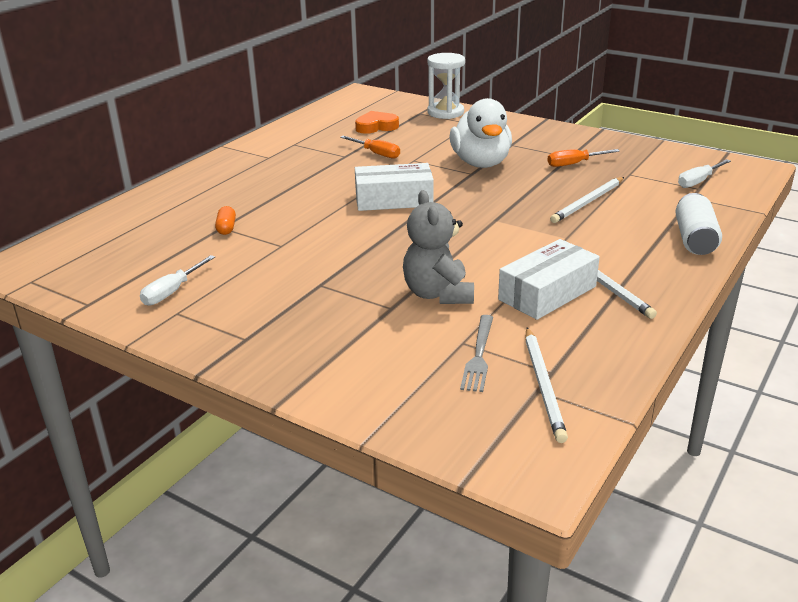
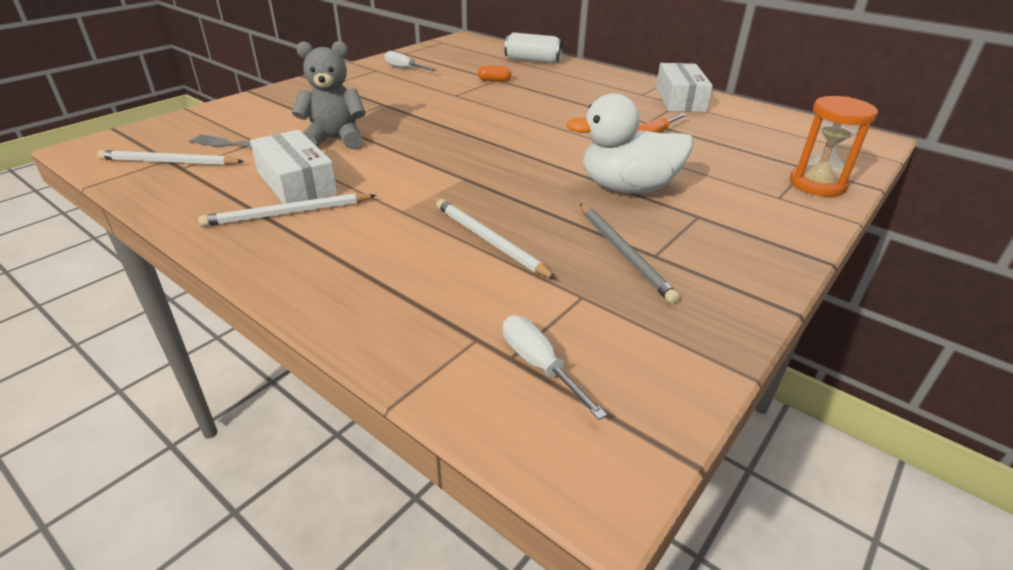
camera: 95 degrees right, 5 degrees up
(376, 126) = (743, 140): orange heart -> none
(394, 200) = (530, 136): white box -> white box (680, 99)
(445, 112) = (817, 184): white hourglass -> orange hourglass
(574, 164) = (624, 253): orange screwdriver -> grey pencil
(694, 239) = (342, 301): white can -> white can (532, 60)

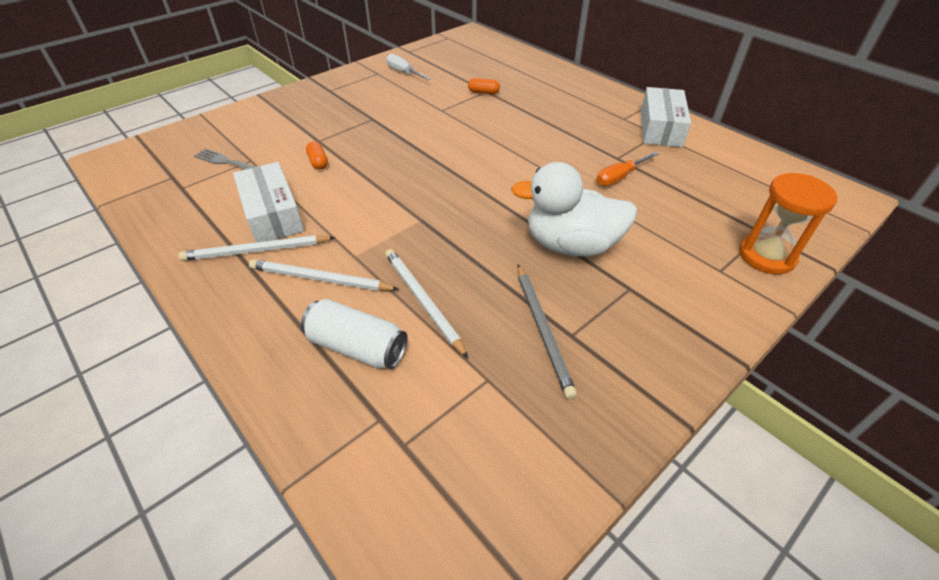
camera: 10 degrees right, 10 degrees up
(169, 162) = (172, 180): white pencil -> white pencil (320, 279)
(335, 140) = (318, 162): grey teddy bear -> orange capsule
(532, 60) = (528, 66): white can -> white can (357, 347)
(539, 365) = (425, 458): white screwdriver -> none

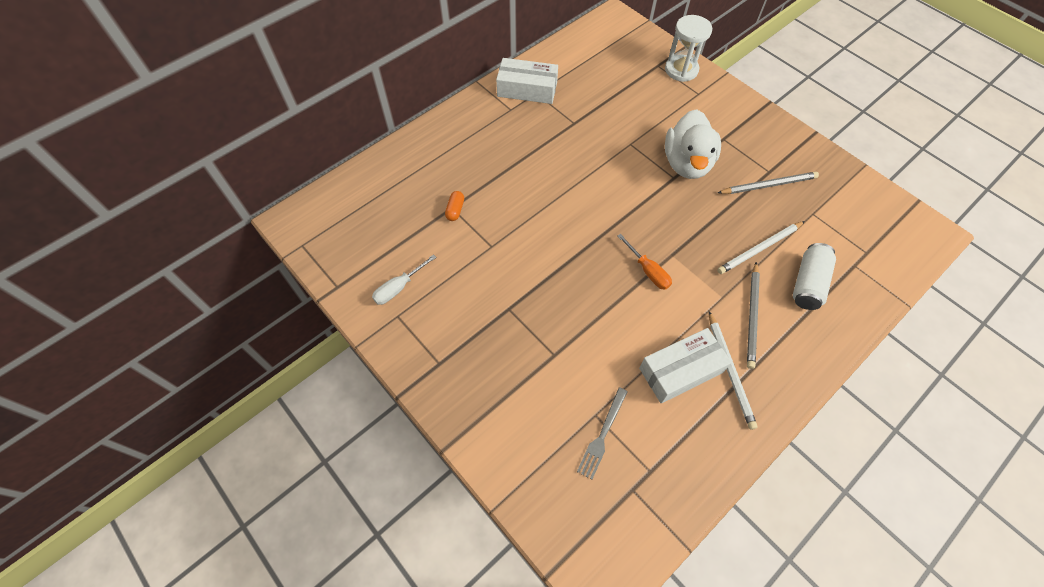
camera: 90 degrees left, 15 degrees up
(318, 162) = (595, 347): orange capsule -> none
(320, 279) = (752, 316): white pencil -> grey pencil
(619, 177) = (602, 126): orange screwdriver -> orange screwdriver (648, 271)
(766, 256) = (681, 70): orange hourglass -> white hourglass

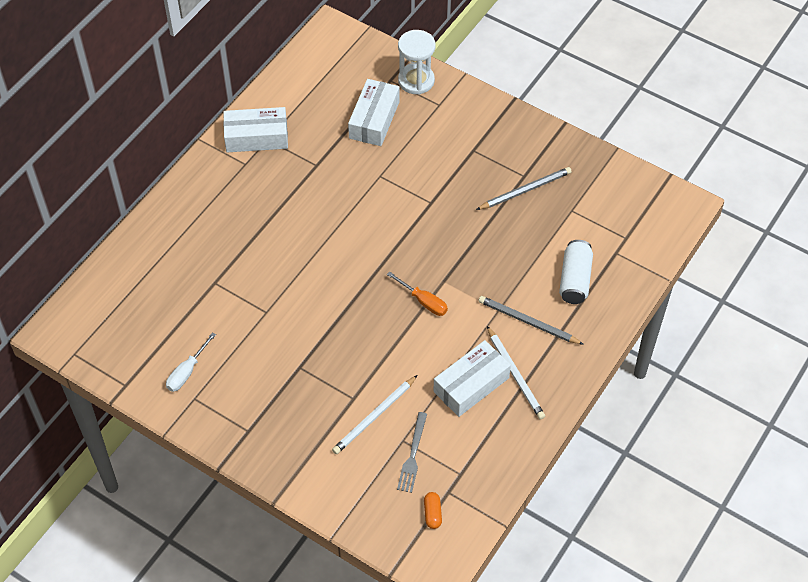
camera: 15 degrees left, 5 degrees down
(455, 210) = (219, 284): orange capsule -> orange capsule (432, 513)
(636, 95) = (374, 120): none -> white box
(687, 163) = (441, 184): white duck -> none
(752, 316) = (528, 322): grey pencil -> grey pencil turned 120 degrees clockwise
(759, 249) = (525, 257): white pencil -> white pencil (374, 417)

